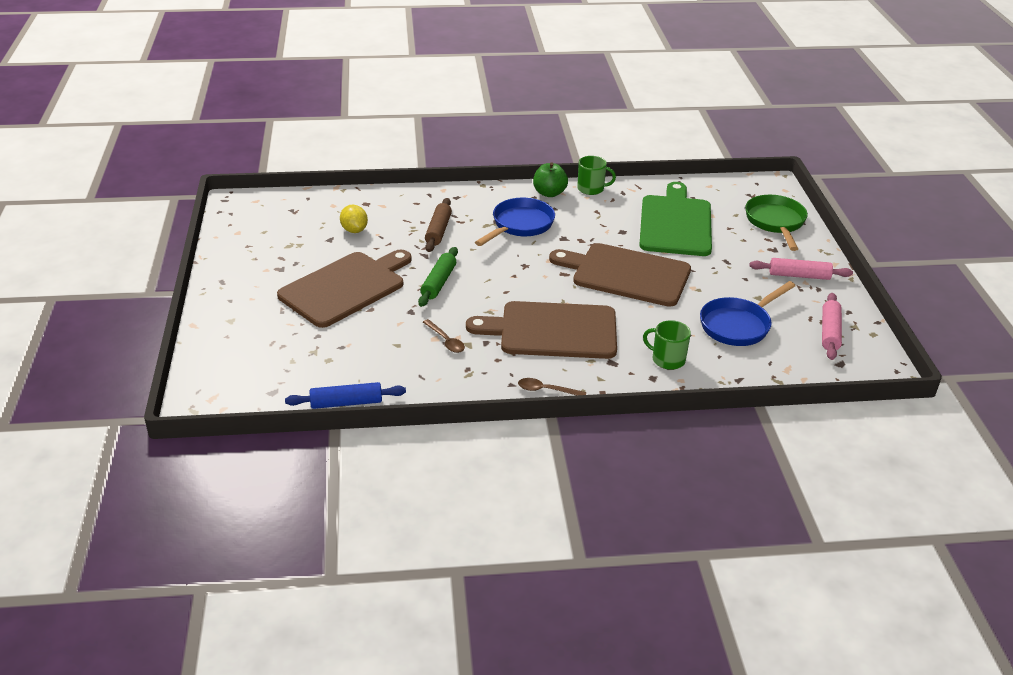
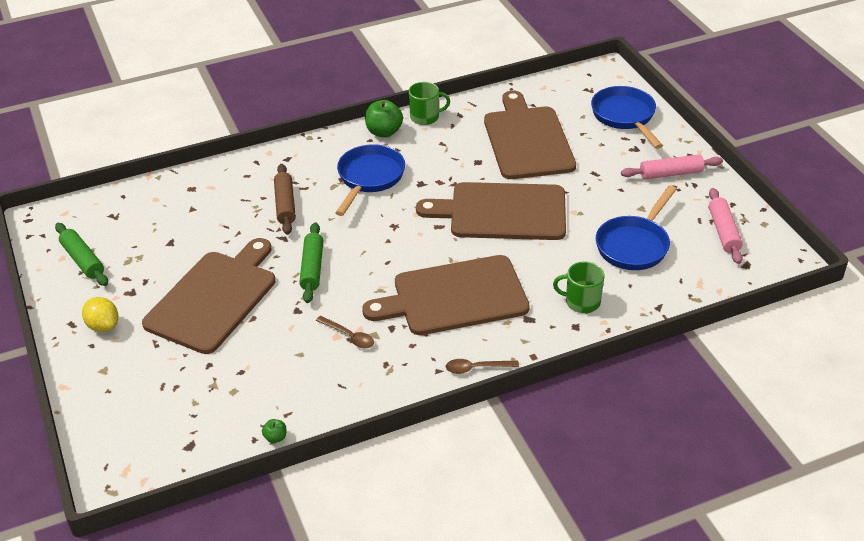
camera: 15 degrees left, 5 degrees up
(253, 237) = (82, 260): none -> green rolling pin
(346, 403) = (275, 437): blue rolling pin -> green apple
(354, 230) = (193, 225): yellow lemon -> yellow lemon (103, 326)
(675, 223) = (527, 140): green cutting board -> brown cutting board
(775, 222) = (625, 117): green pan -> blue pan

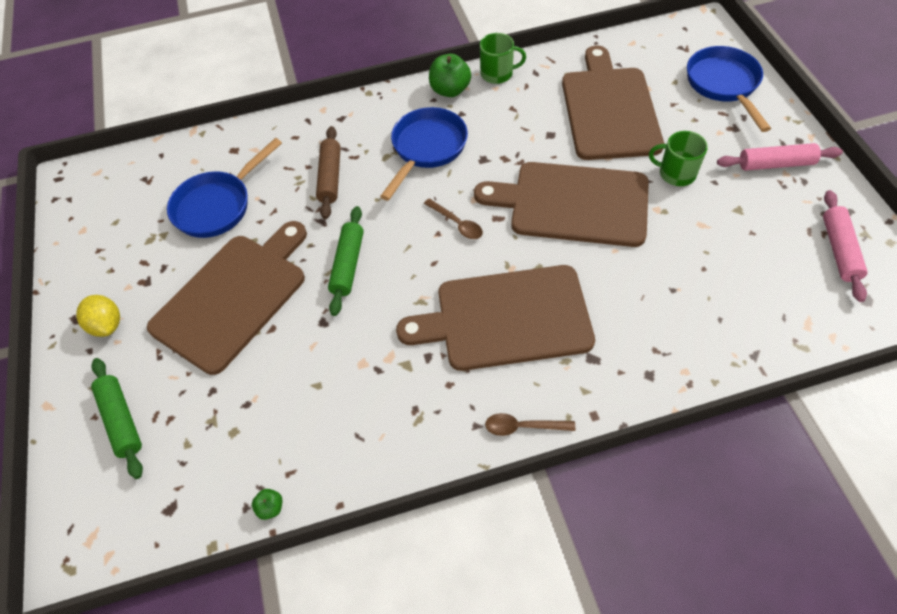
camera: 10 degrees right, 15 degrees up
(82, 260) = (103, 235): green rolling pin -> green rolling pin (121, 420)
(349, 336) = (377, 365): brown spoon -> brown spoon (457, 223)
(581, 302) = (659, 339): green mug -> green mug (676, 173)
(634, 245) = (728, 261): blue pan -> blue pan (218, 205)

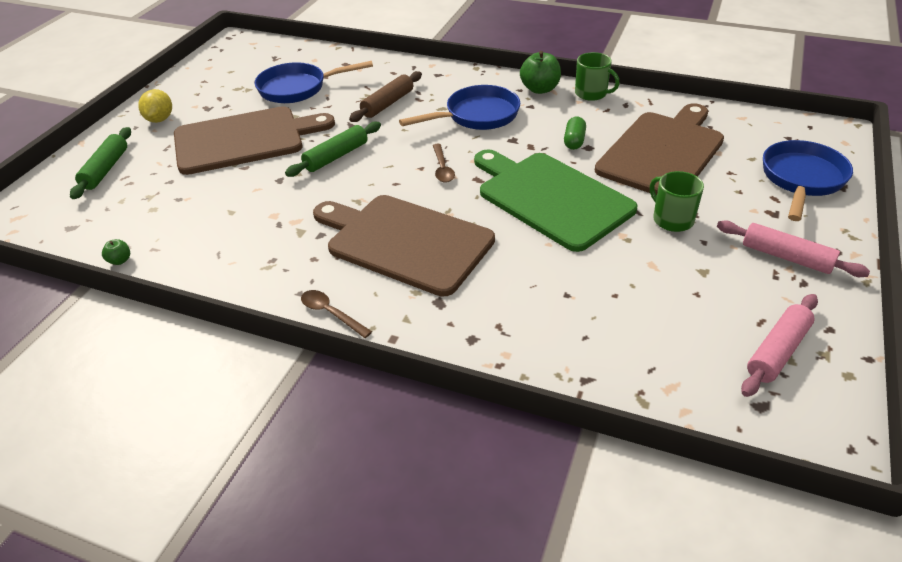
camera: 35 degrees right, 15 degrees down
(533, 134) = (574, 141): none -> green capsule
(572, 203) = (550, 197): brown cutting board -> green cutting board

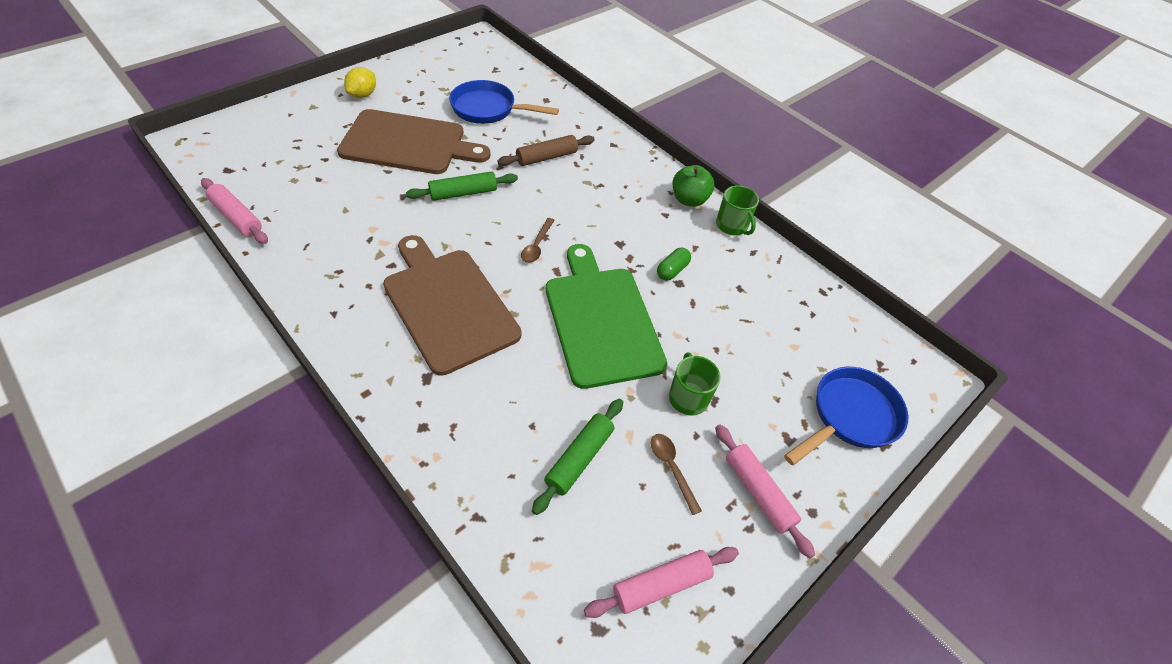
camera: 20 degrees right, 10 degrees up
(105, 169) = (290, 126): green rolling pin -> green rolling pin (579, 458)
(120, 260) = (237, 217): green apple -> pink rolling pin
(331, 313) = (340, 344): brown spoon -> brown spoon (671, 468)
(477, 116) = (610, 204): blue pan -> none
(663, 152) = (743, 320): brown cutting board -> none

